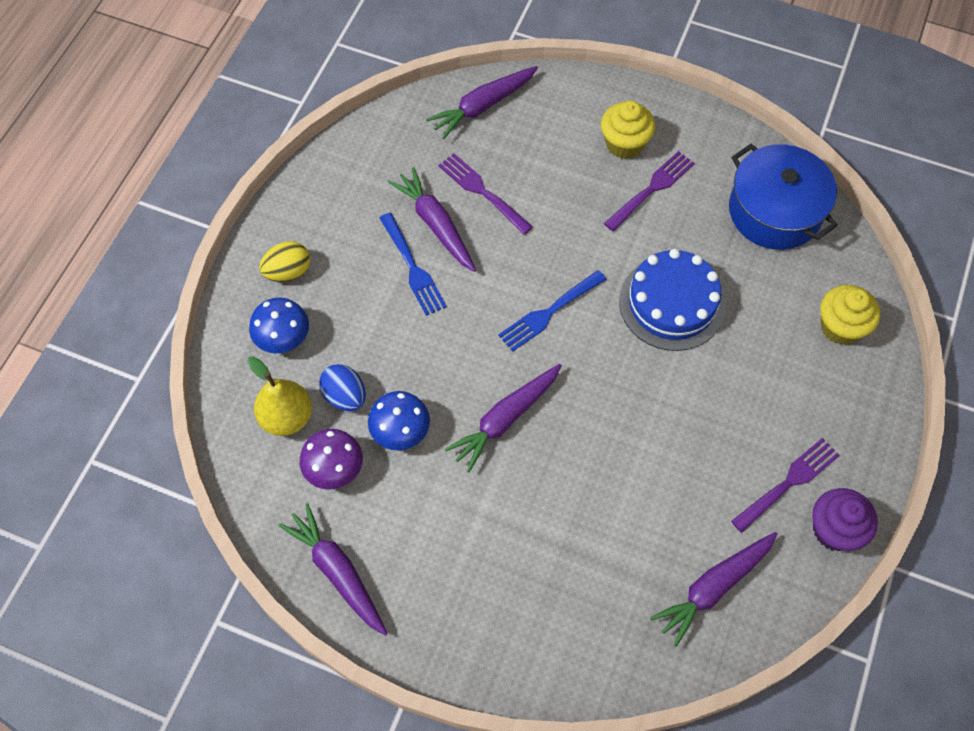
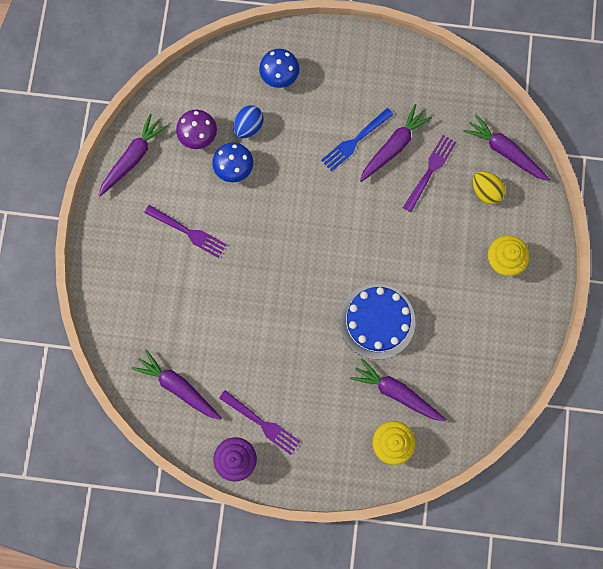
camera: 75 degrees right, 15 degrees up
(287, 417) = (224, 96): yellow pear -> none
(288, 272) = (328, 62): yellow egg -> yellow egg (485, 191)
(505, 419) = (259, 231): purple carrot -> purple carrot (396, 392)
(550, 312) = (347, 240): blue fork -> none
(651, 190) = (468, 288): purple fork -> purple fork (187, 232)
(775, 211) = (476, 381): blue pot -> none

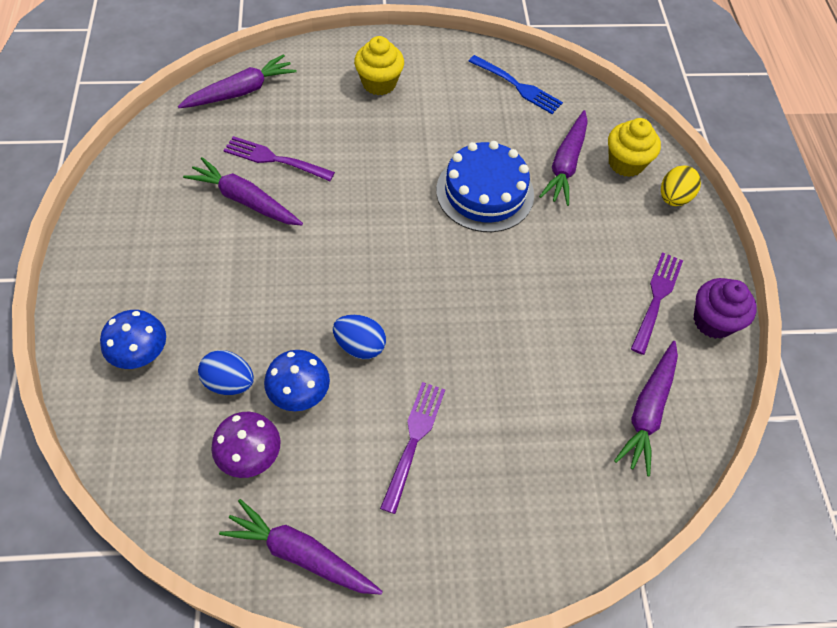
camera: 105 degrees left, 20 degrees down
(260, 209) = (360, 346): none -> blue egg
(355, 140) = (240, 243): blue fork -> blue fork (517, 86)
(485, 191) = (295, 105): yellow egg -> yellow egg (674, 198)
(504, 151) = (241, 91): purple carrot -> purple carrot turned 150 degrees counterclockwise

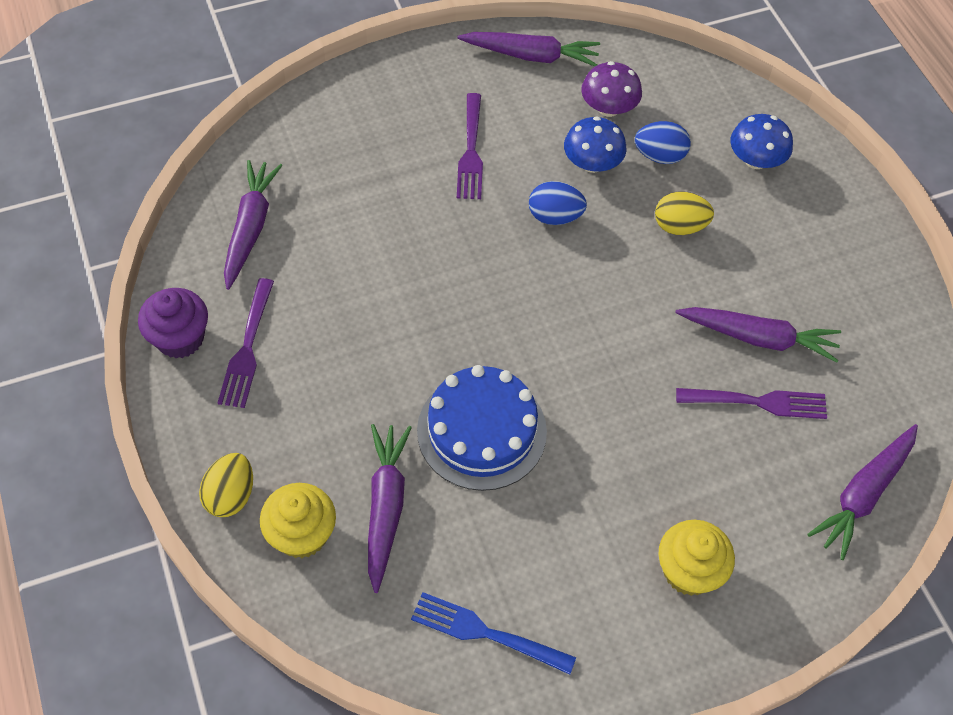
camera: 165 degrees right, 0 degrees up
(252, 306) = (679, 226): none -> yellow egg

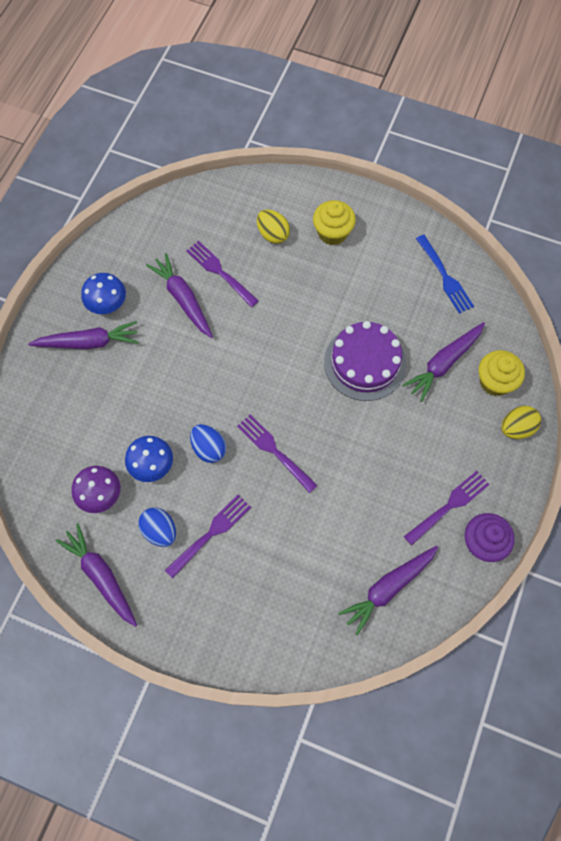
camera: 135 degrees left, 10 degrees up
(482, 431) = (365, 362): blue cake -> purple cake
(485, 263) = (275, 451): none -> purple fork
(659, 156) = (109, 437): blue egg -> blue egg (160, 531)
(679, 226) = (150, 386): yellow egg -> yellow egg (273, 234)
(755, 160) = (62, 390): blue mushroom -> blue mushroom (107, 303)
(863, 494) = (222, 202): purple carrot -> purple carrot (89, 342)

